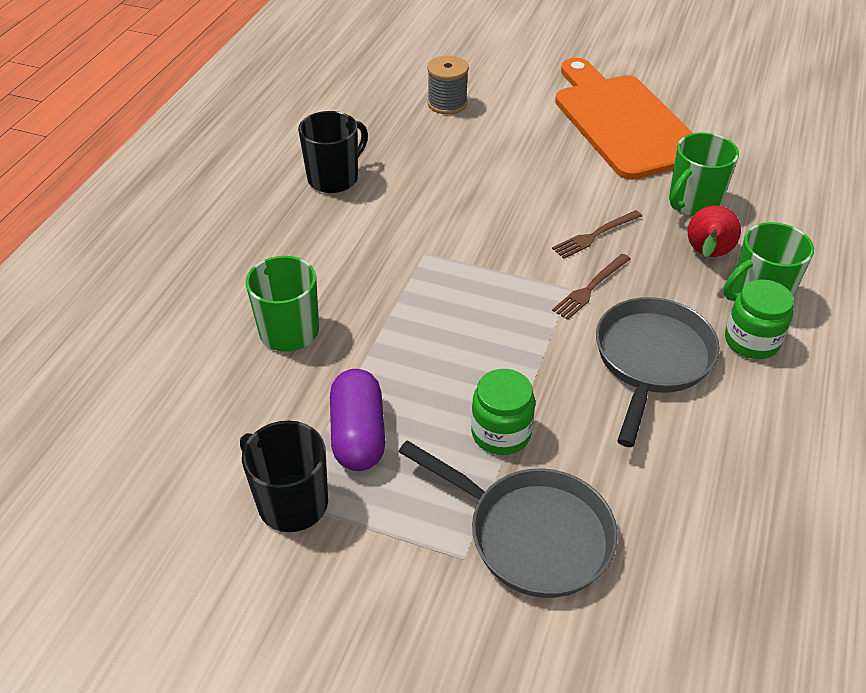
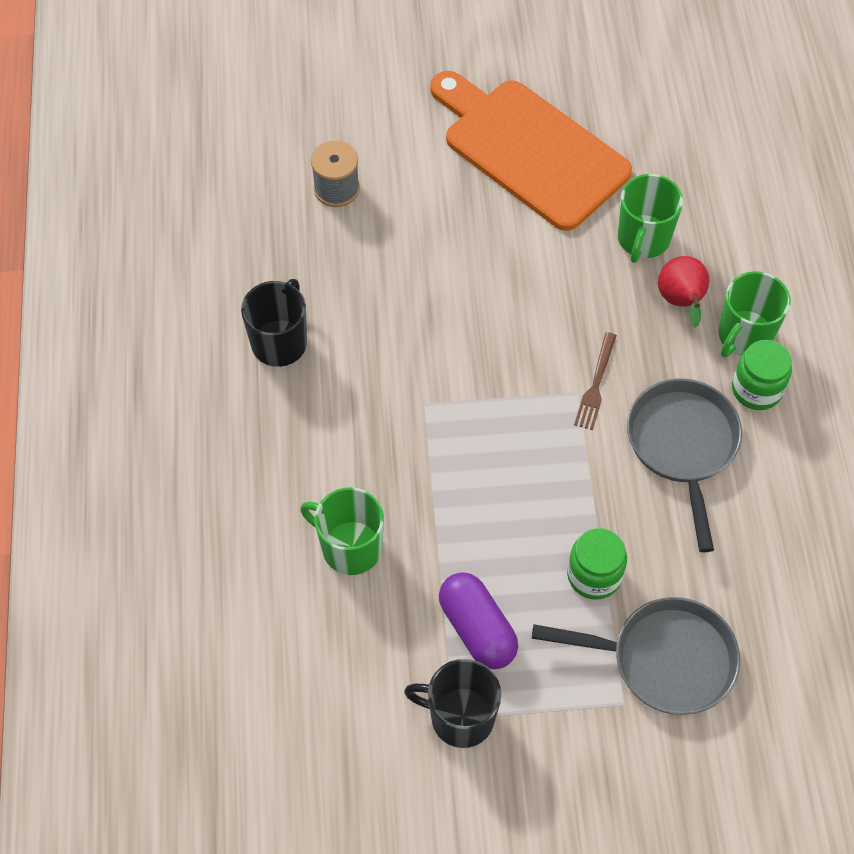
camera: 25 degrees left, 15 degrees up
(595, 235) = (571, 317): brown fork -> none

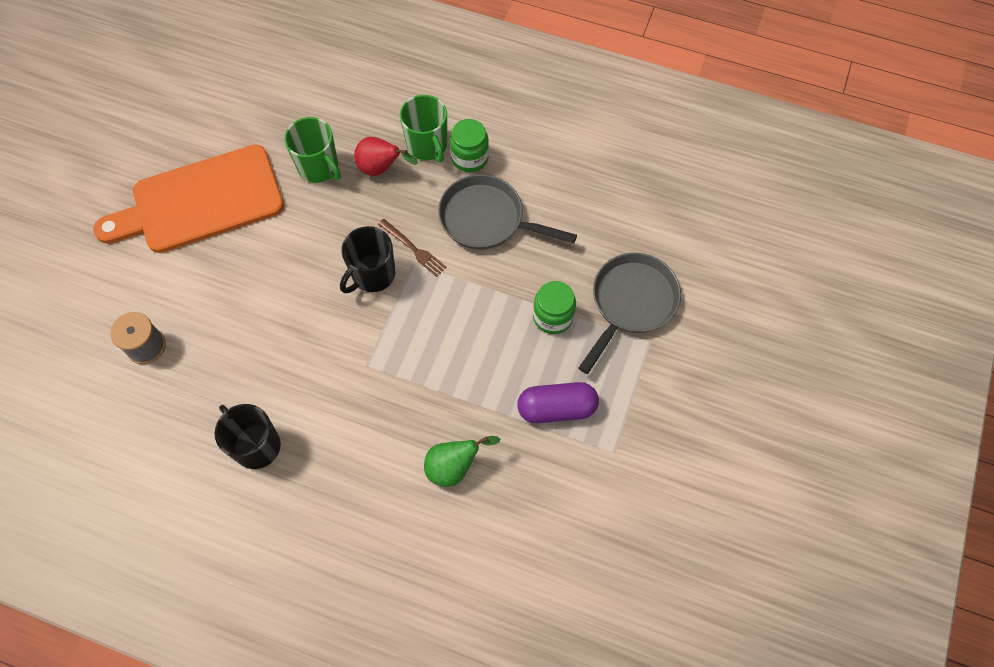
camera: 65 degrees left, 5 degrees up
(350, 547) = (454, 467): green mug -> green pear
(460, 717) = (615, 448): black mug -> black mug (372, 274)

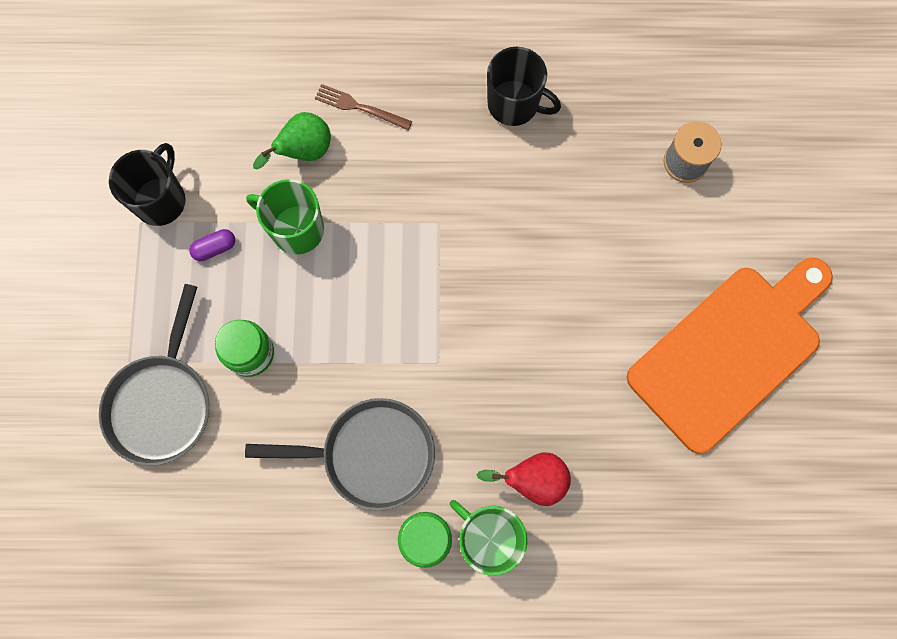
camera: 160 degrees right, 10 degrees up
(319, 167) = (612, 453): green mug -> green mug (296, 229)
(372, 274) = (479, 331): black mug -> black mug (161, 200)
(413, 249) = (445, 381): brown fork -> brown fork (360, 107)
(556, 408) = (215, 248): purple capsule -> purple capsule, size x0.51

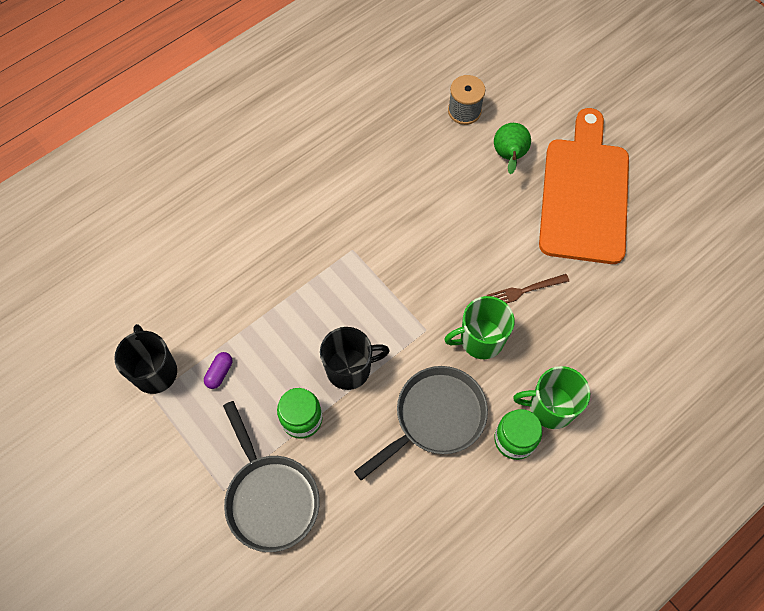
camera: 40 degrees left, 10 degrees down
(296, 229) = (264, 320): green mug -> green mug (480, 340)
(304, 151) = (227, 271): green pear -> green pear (509, 156)
(360, 107) = (240, 219): brown fork -> brown fork (525, 290)
(514, 104) = (336, 150): black mug -> black mug (349, 369)
(533, 480) = (544, 352): red pear -> none

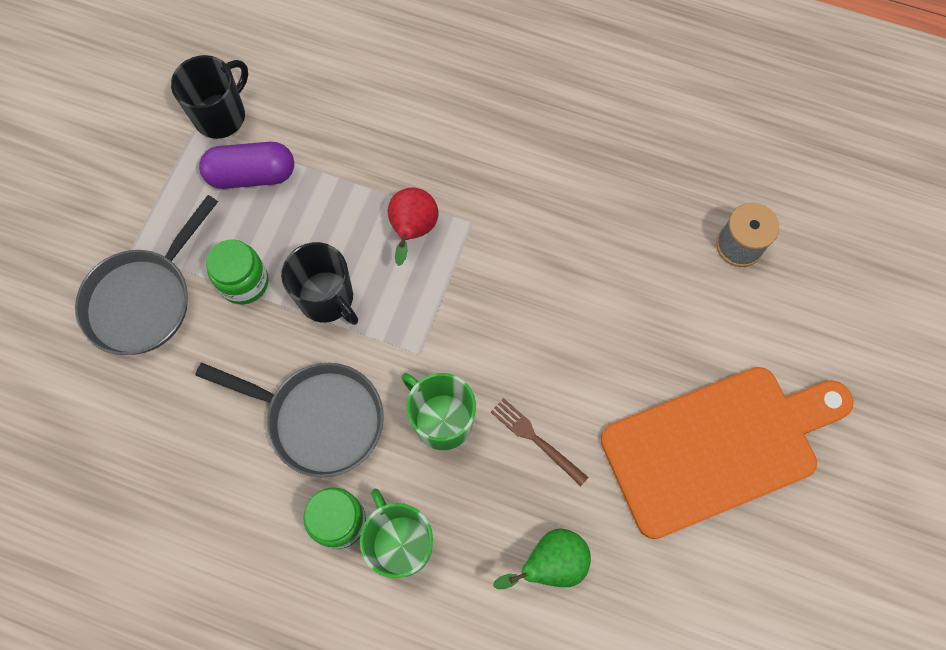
camera: 60 degrees right, 5 degrees up
(219, 373) = (252, 175): purple capsule -> purple capsule, size x1.95
(334, 288) = (413, 230): none -> red pear
(509, 156) = (710, 330): green pear -> green pear (551, 563)

